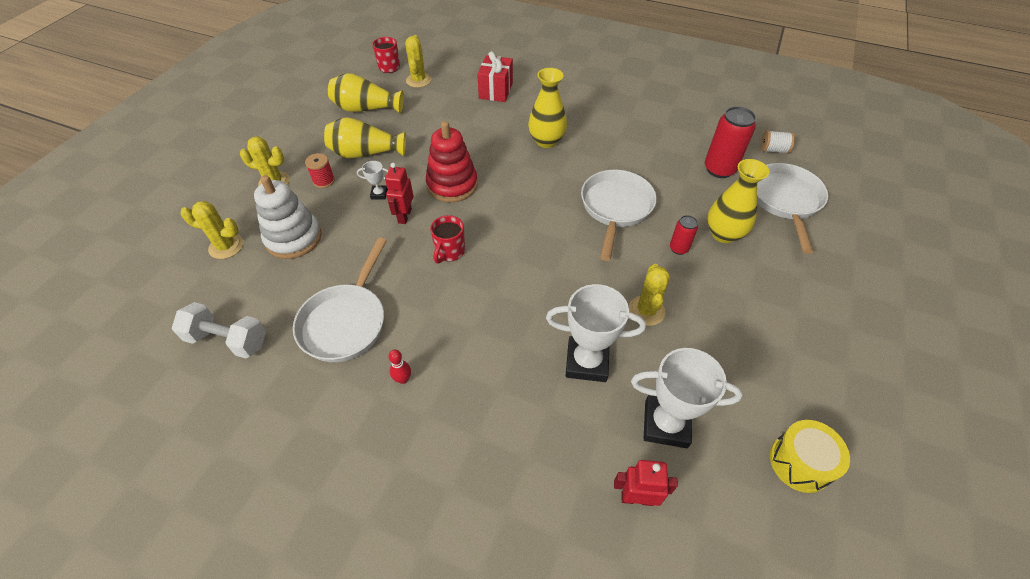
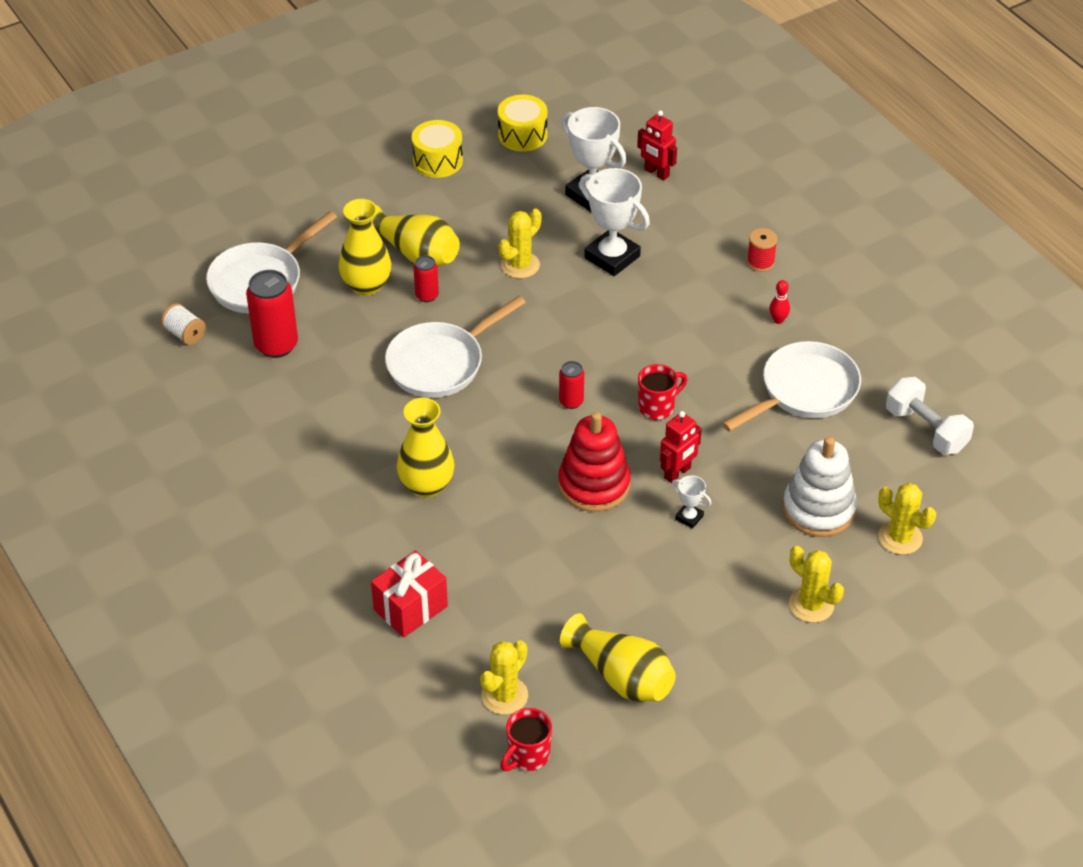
camera: 145 degrees left, 5 degrees down
(324, 181) = (746, 573): red spool -> red spool (760, 262)
(365, 153) = (670, 590): yellow vase -> yellow vase (416, 253)
(510, 226) = (571, 401): none -> red can
(823, 377) = (438, 161): none -> yellow drum

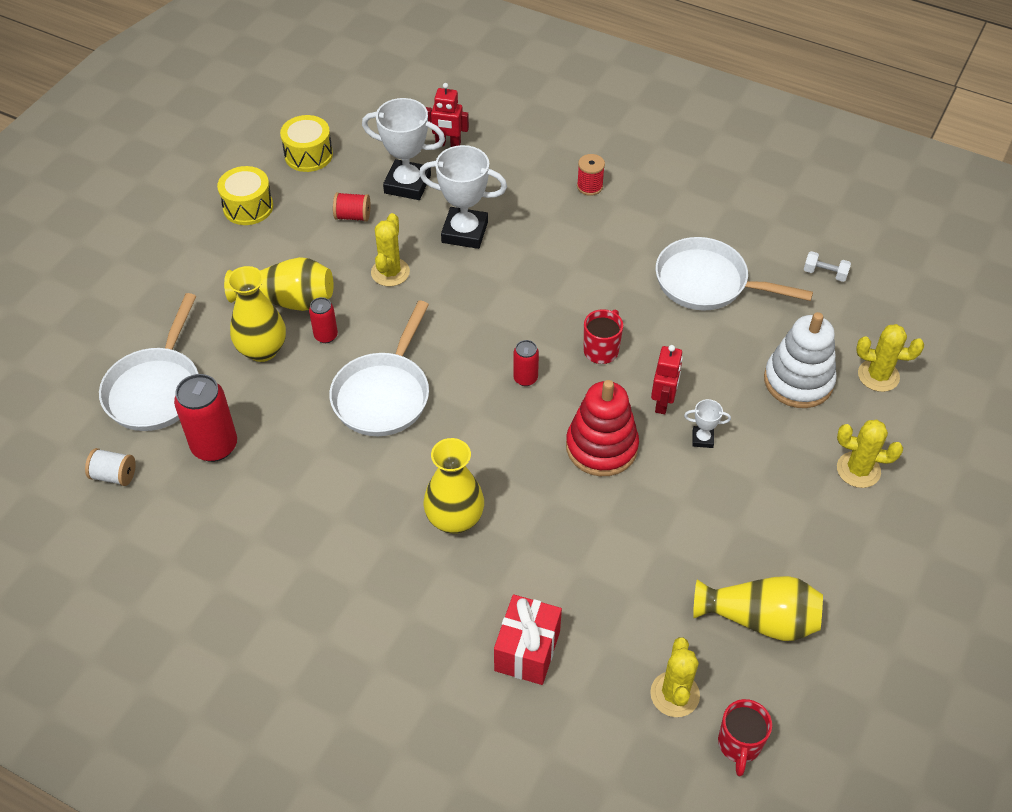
camera: 30 degrees left, 5 degrees up
(522, 204) = (353, 216): none -> red spool
(778, 320) = (641, 230): red bowling pin -> none
(804, 391) = (708, 283): white pan -> white pan turned 90 degrees counterclockwise
(926, 430) = (825, 273): white dumbbell -> white dumbbell, size x0.53

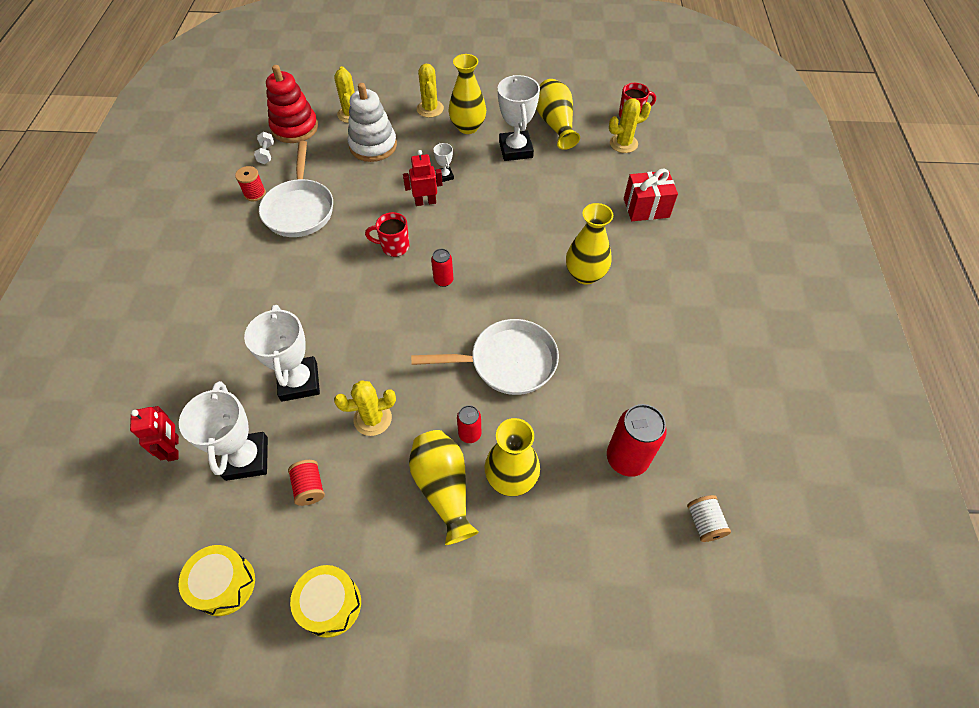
camera: 115 degrees left, 5 degrees up
(156, 389) = (602, 546): white pan -> none
(589, 186) = (209, 312): red spool -> red spool (255, 194)
(601, 447) = (480, 220): red stacking toy -> red stacking toy (295, 128)
(722, 541) = (515, 149): none -> white trophy
(797, 501) = (468, 127): none -> yellow vase

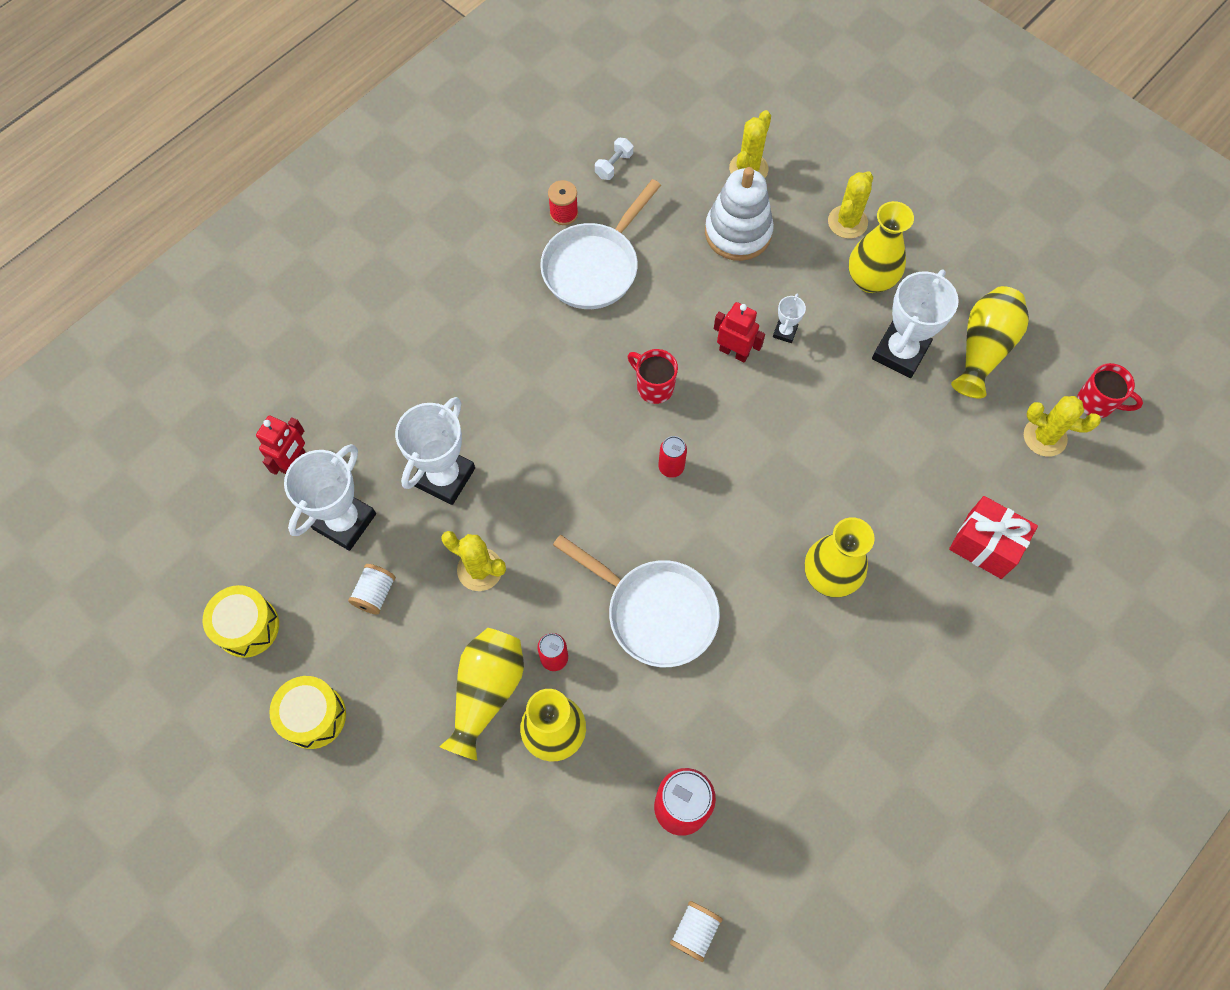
camera: 40 degrees right, 10 degrees up
(295, 128) = (671, 148): red stacking toy -> none
(309, 487) = (375, 593): red spool -> white spool

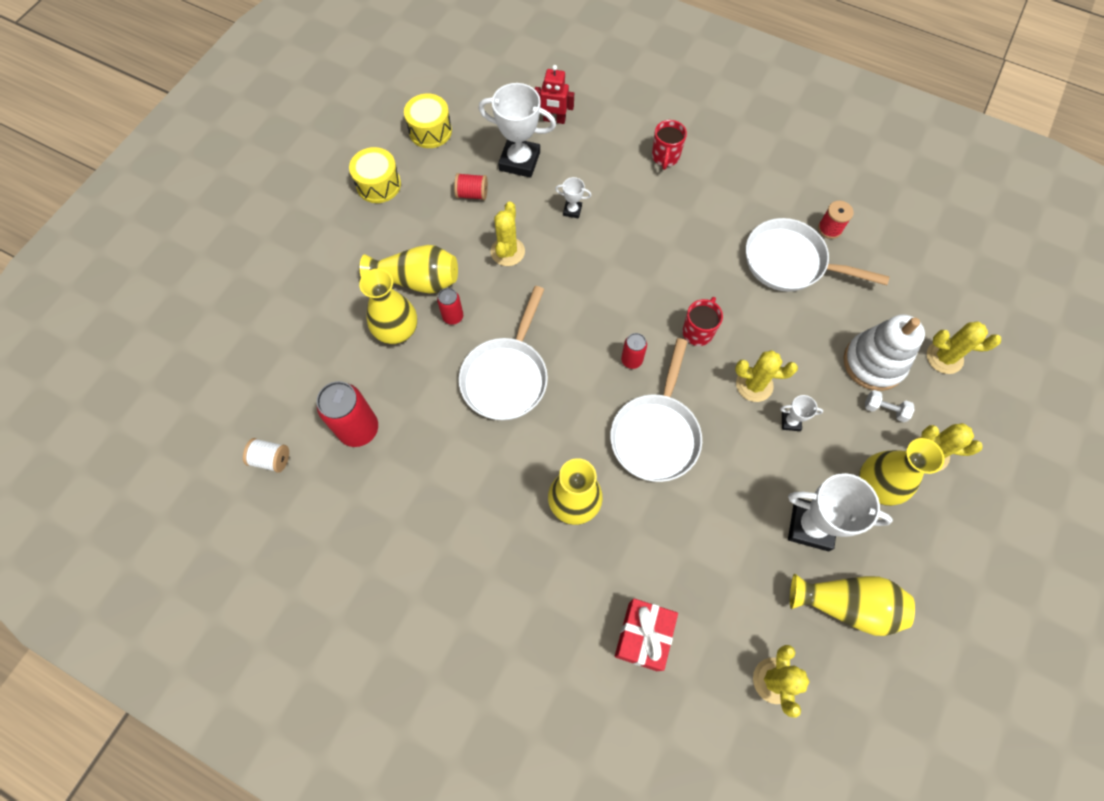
camera: 75 degrees right, 0 degrees up
(375, 593) = (472, 194): white spool -> red spool
(444, 477) = (572, 210): white trophy -> white trophy, size x0.46
(614, 165) = (894, 253): white dumbbell -> white dumbbell (884, 409)
(734, 352) = (754, 385): red robot -> yellow cactus
(767, 468) = (656, 434): none -> white pan
(1096, 403) = (832, 731): red mug -> red mug (665, 157)

